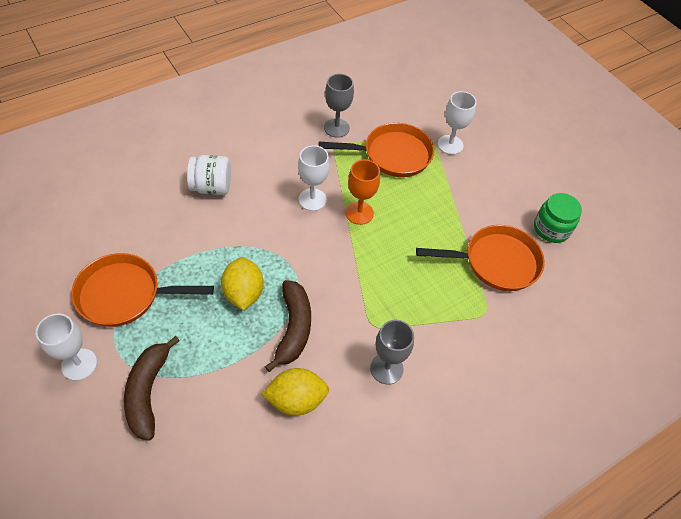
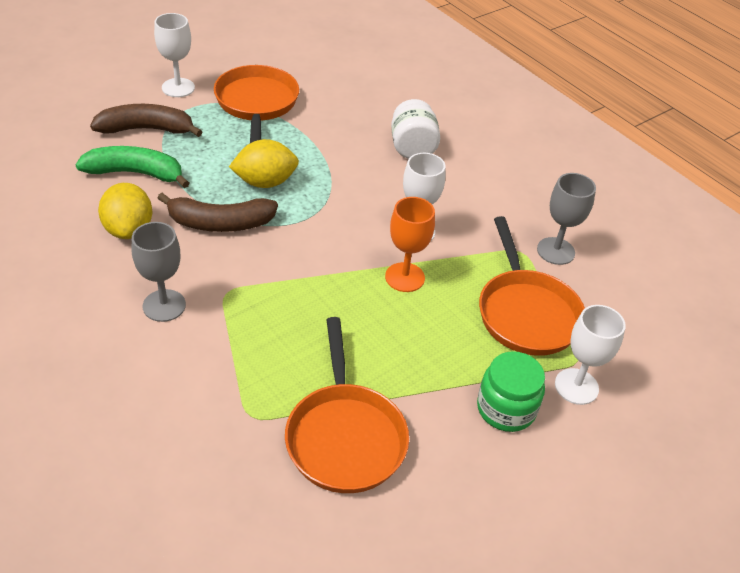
camera: 85 degrees right, 10 degrees down
(217, 398) = (135, 173): none -> green banana
(551, 229) = (430, 527): green jar -> green jar (506, 409)

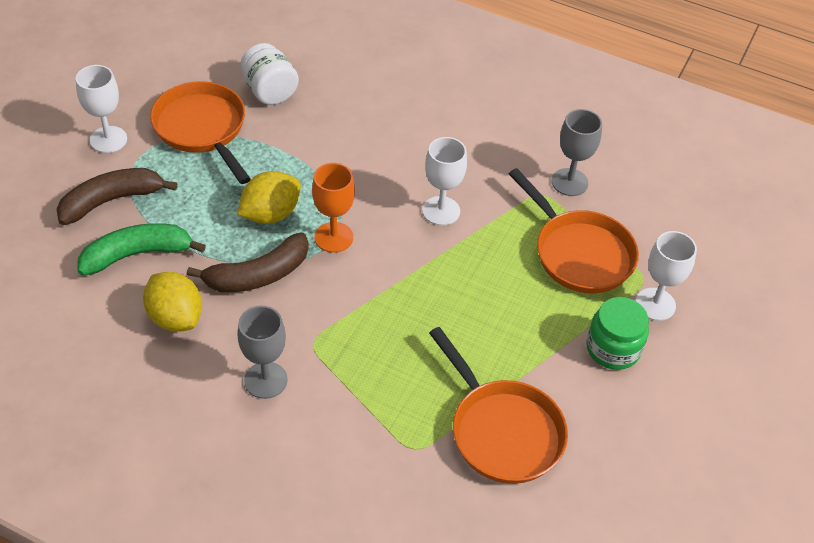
camera: 25 degrees left, 5 degrees up
(405, 277) = (459, 261): orange goblet -> orange goblet (333, 237)
(412, 148) = (383, 122): white jar -> white jar (270, 91)

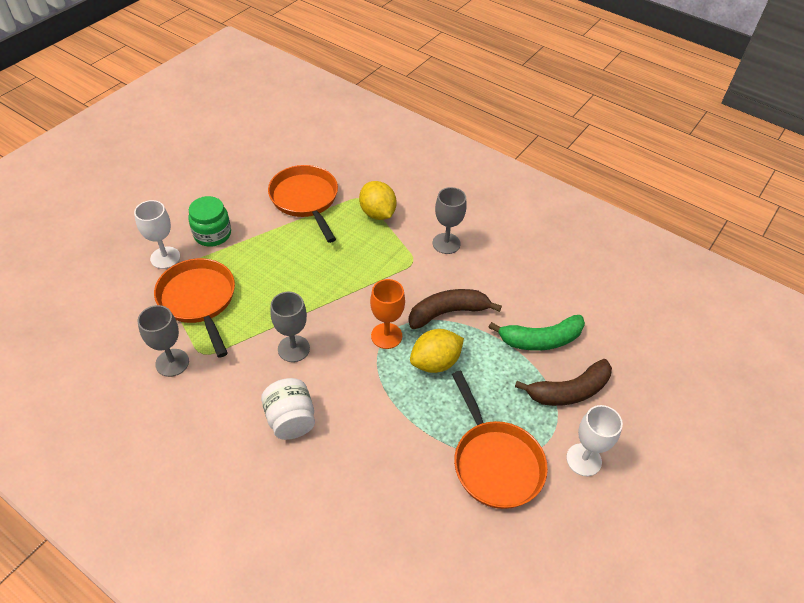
camera: 170 degrees left, 0 degrees up
(175, 317) = (507, 289): yellow lemon -> yellow lemon (377, 213)
(270, 91) = (426, 506): white jar -> white jar (290, 420)
(441, 211) = (293, 348): white goblet -> grey goblet

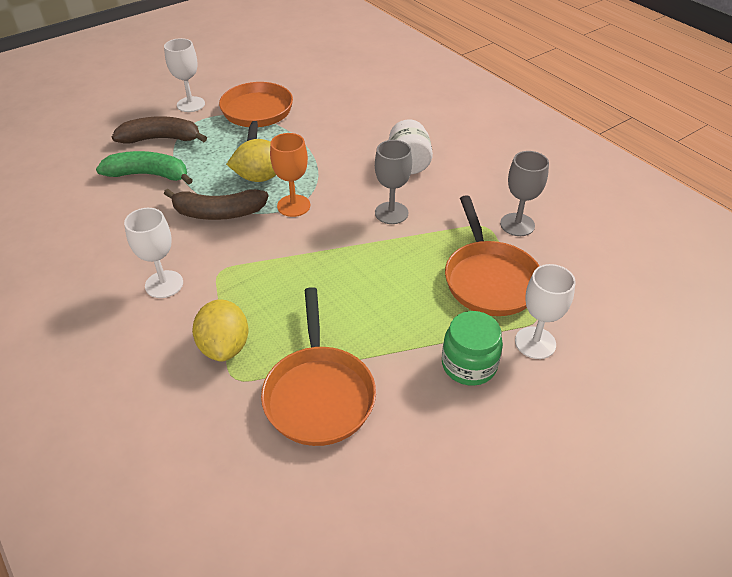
camera: 160 degrees left, 5 degrees down
(446, 243) = (164, 284): grey goblet -> white goblet

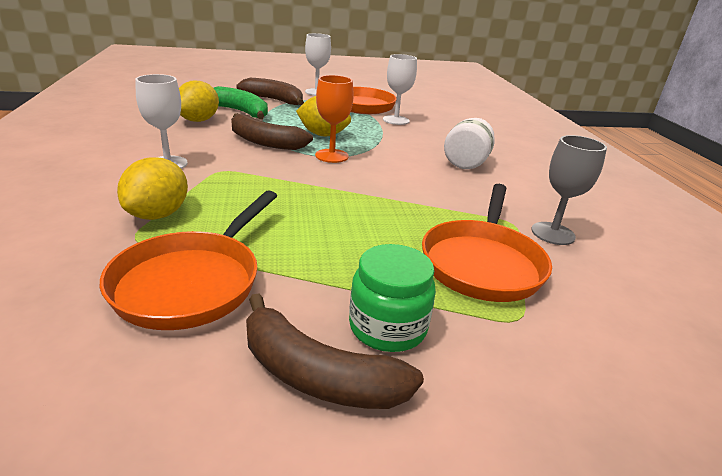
camera: 25 degrees right, 15 degrees down
(121, 208) = (198, 120): none -> yellow lemon
(391, 213) = (418, 185): grey goblet -> none
(456, 419) = (317, 375): none -> brown banana
(535, 343) = (497, 341): white goblet -> white goblet (396, 120)

